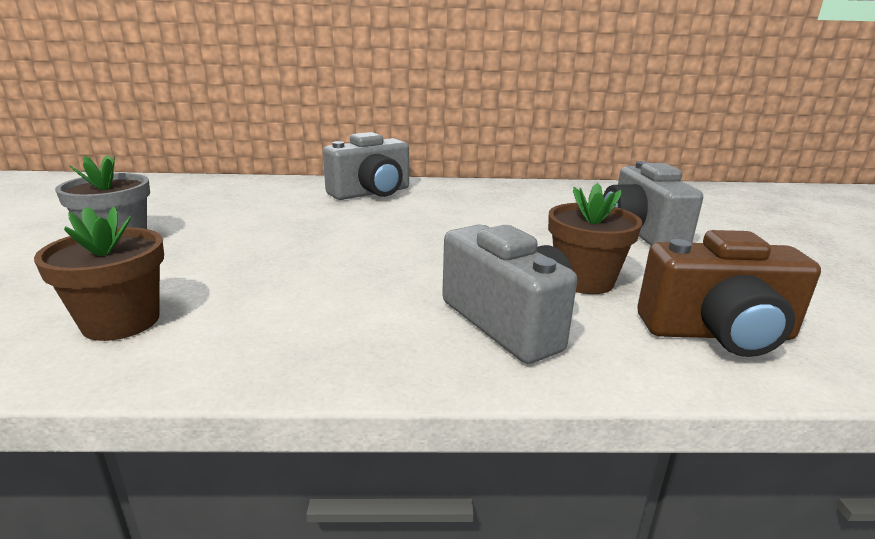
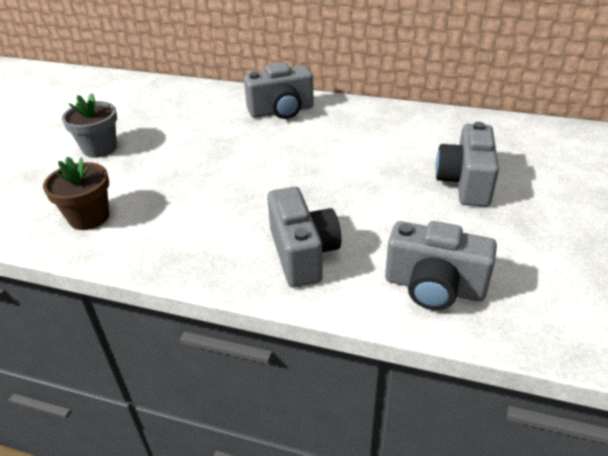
camera: 20 degrees right, 15 degrees up
(584, 281) = (379, 226): brown flower pot -> none
(718, 334) = (434, 287): brown camera -> grey camera

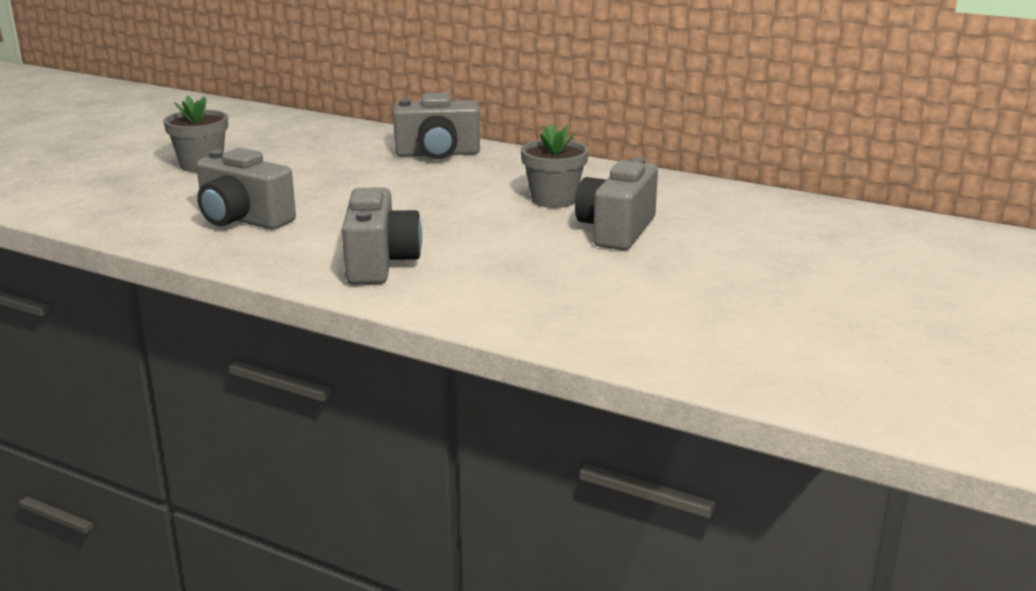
camera: 10 degrees right, 15 degrees down
(89, 217) = (161, 215): brown flower pot -> none
(397, 152) = (553, 200): none -> grey flower pot
(434, 287) = (509, 301): grey camera -> grey camera (243, 220)

